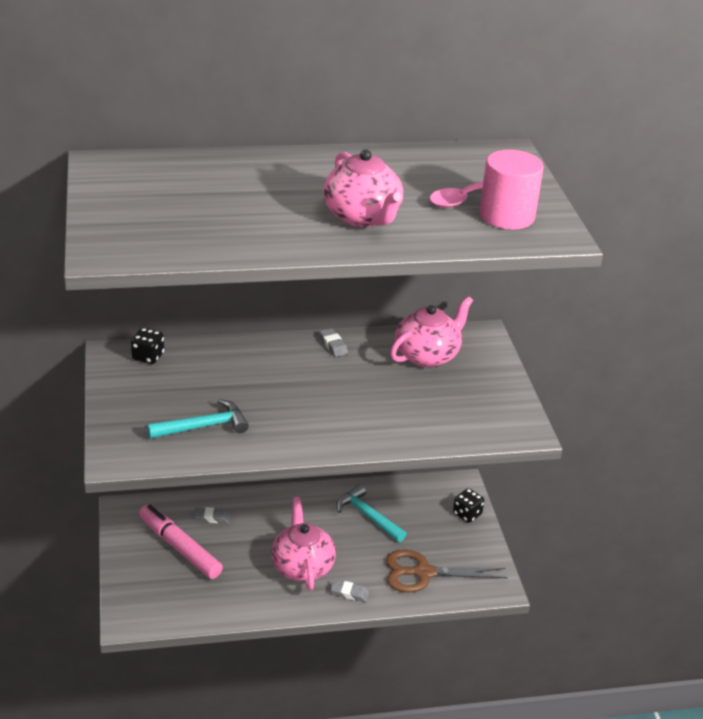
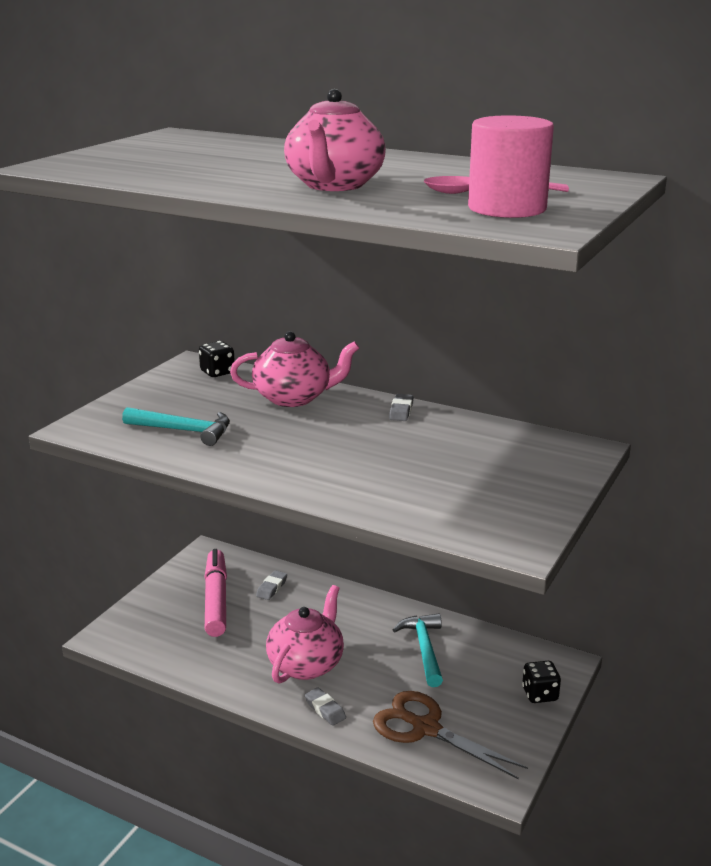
camera: 40 degrees right, 10 degrees down
(211, 518) = (271, 588): grey eraser -> grey eraser turned 75 degrees clockwise
(427, 355) = (492, 447): pink teapot -> pink teapot (294, 398)

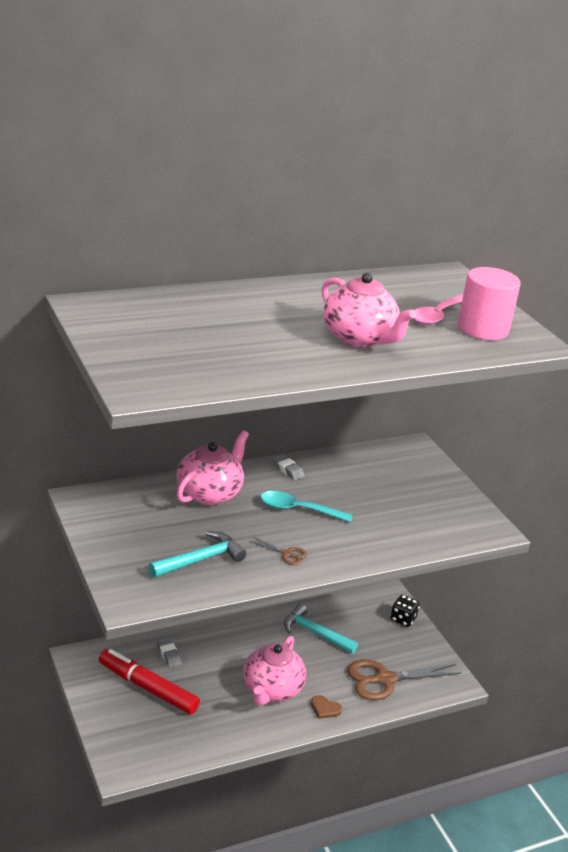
camera: 55 degrees left, 5 degrees up
(216, 600) = (148, 688): pink marker -> red marker
(217, 372) = (117, 498): black dice -> none
(258, 460) = (286, 554): none -> brown scissors
(306, 664) = (272, 689): pink teapot -> pink teapot turned 135 degrees counterclockwise
(325, 709) = (325, 708): grey eraser -> brown heart
(343, 438) = (298, 509): none -> turquoise spoon

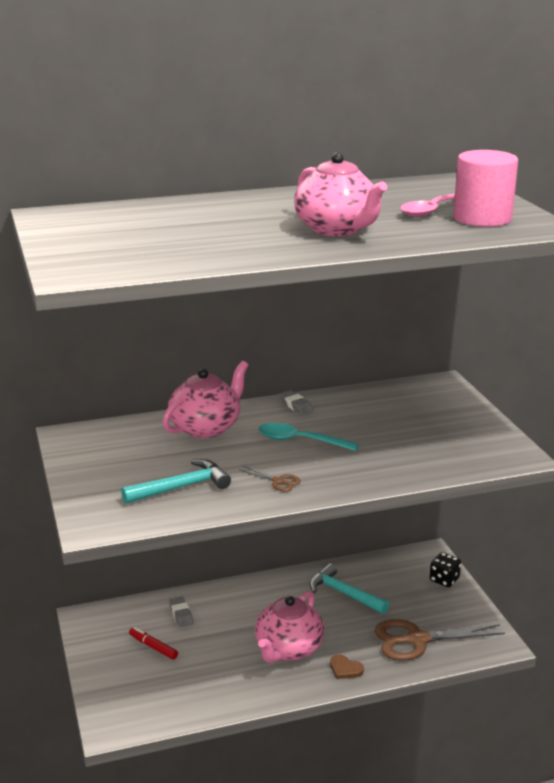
camera: 10 degrees right, 5 degrees down
(148, 688) = (153, 647): red marker -> red marker, size x0.48

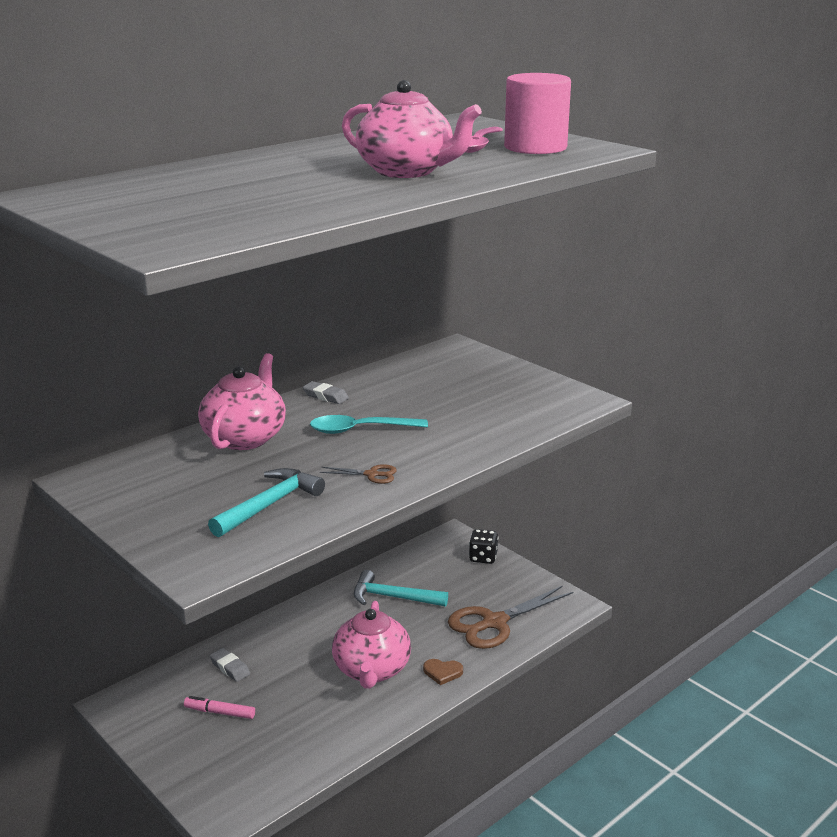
camera: 25 degrees left, 0 degrees up
(153, 647) = (220, 712): red marker -> pink marker

